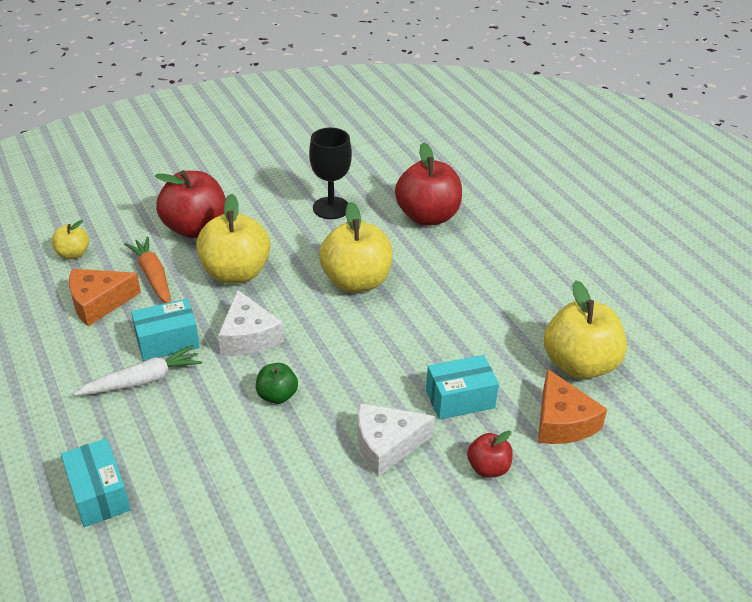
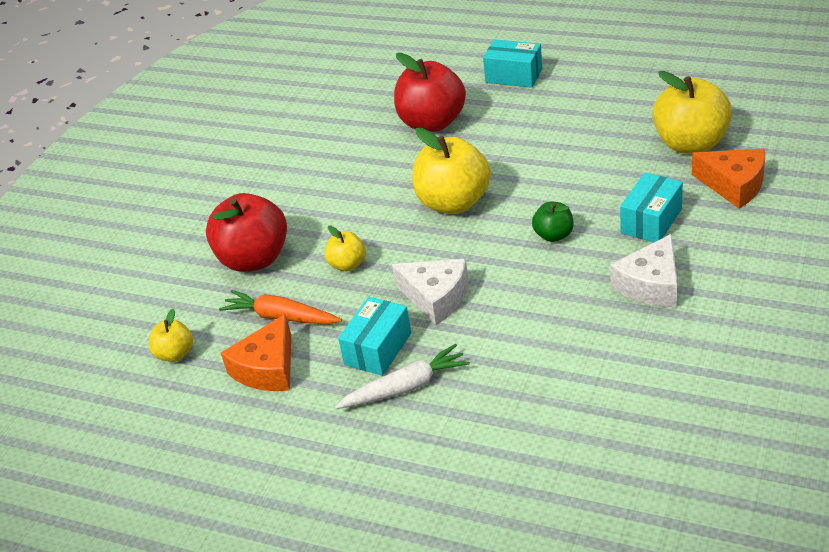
camera: 35 degrees left, 0 degrees up
(99, 494) = (507, 478): turquoise box -> turquoise box (514, 76)
(143, 380) = (406, 387): white carrot -> white carrot turned 45 degrees clockwise
(236, 273) = (348, 264): yellow apple -> yellow apple, size x0.51
(277, 396) = (525, 316): green apple -> green apple (553, 235)
(331, 208) = (345, 167): black goblet -> none
(488, 468) = (734, 246): red apple -> none

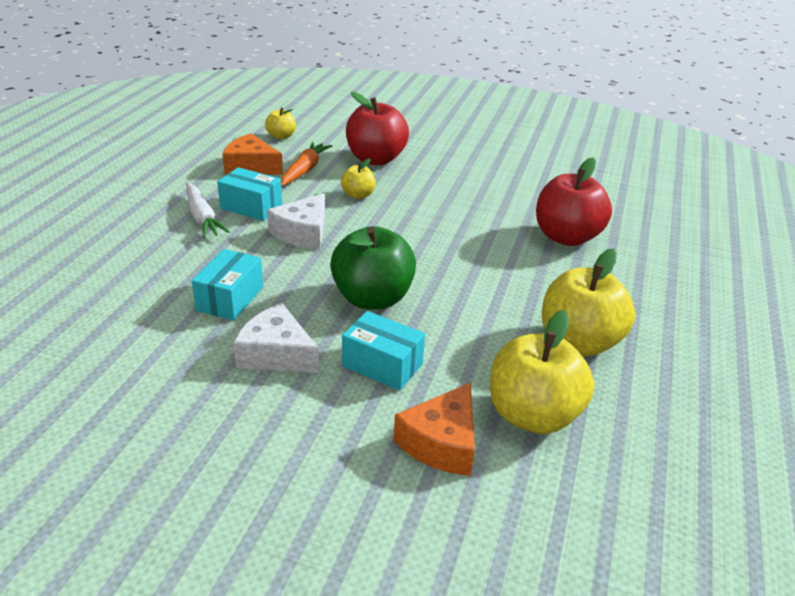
camera: 80 degrees right, 5 degrees down
(453, 202) = (434, 245): yellow apple -> yellow apple (579, 342)
(514, 76) = (665, 289): turquoise box -> turquoise box (230, 298)
(553, 235) = (372, 298): green apple -> green apple, size x1.98

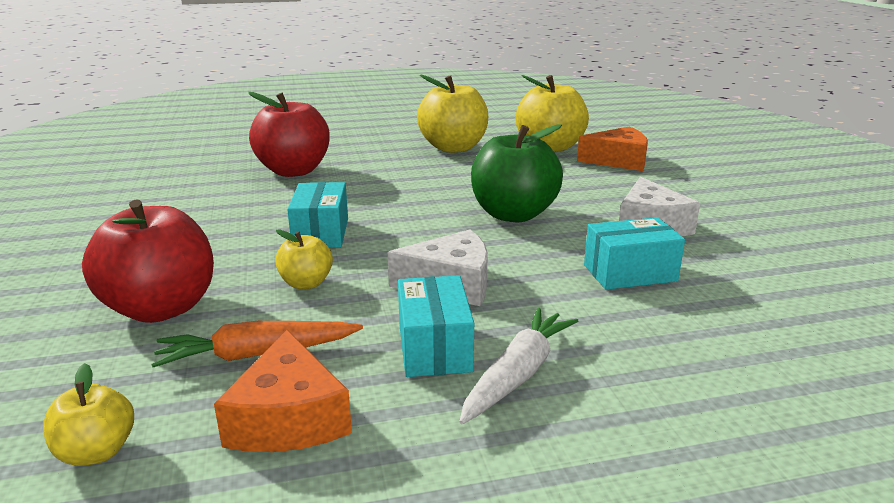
camera: 120 degrees left, 10 degrees down
(382, 365) = (586, 190): turquoise box -> turquoise box (321, 233)

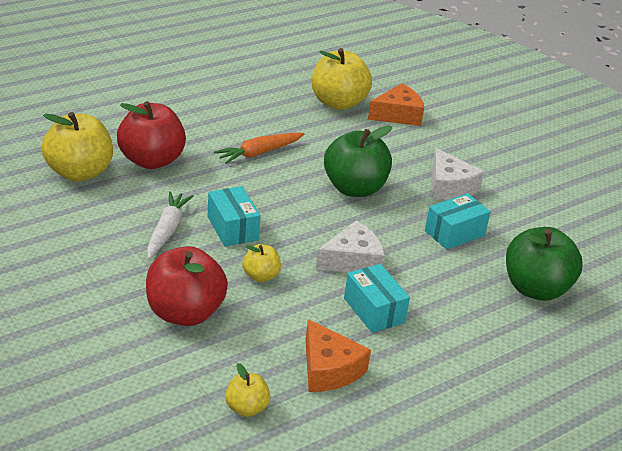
camera: 25 degrees left, 10 degrees up
(257, 354) = (277, 334): orange carrot -> orange carrot (259, 153)
(453, 148) = (261, 113): yellow apple -> yellow apple (79, 172)
(518, 374) = (429, 319): white carrot -> white carrot (167, 230)
(740, 360) = (535, 289): none -> green apple

